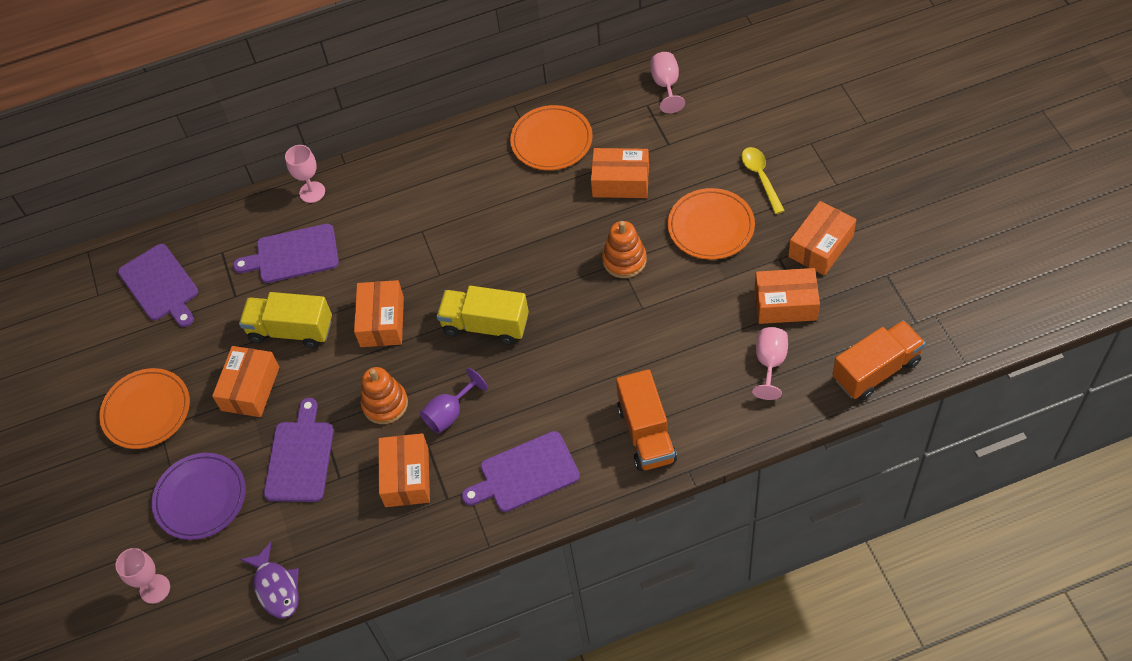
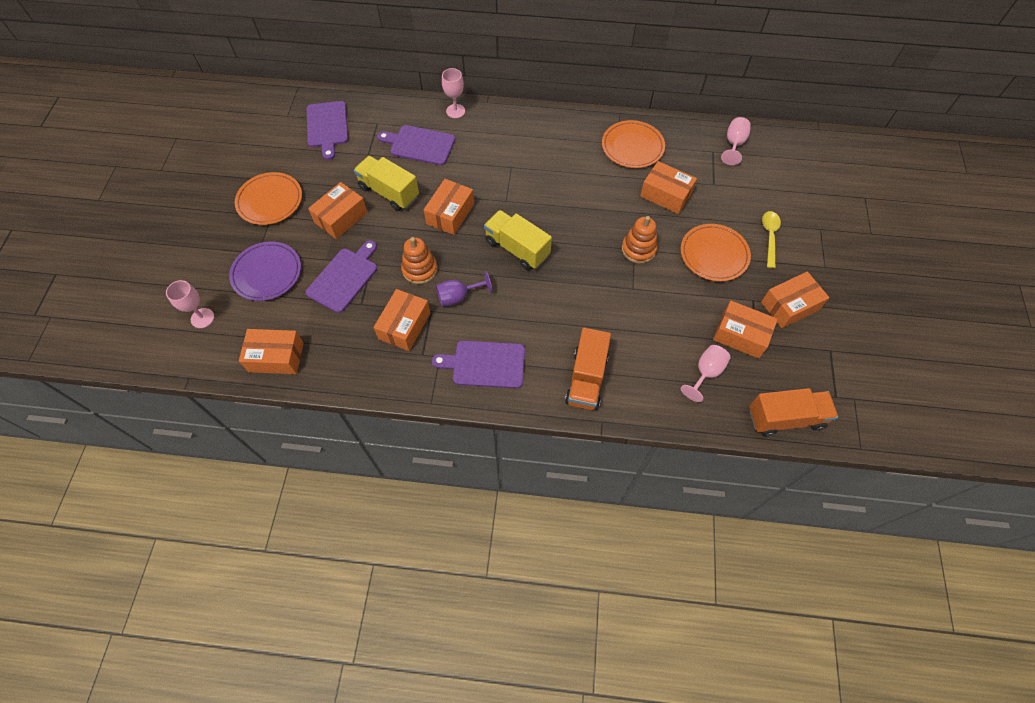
camera: 20 degrees right, 5 degrees up
(276, 587) = (276, 357): purple fish -> orange box

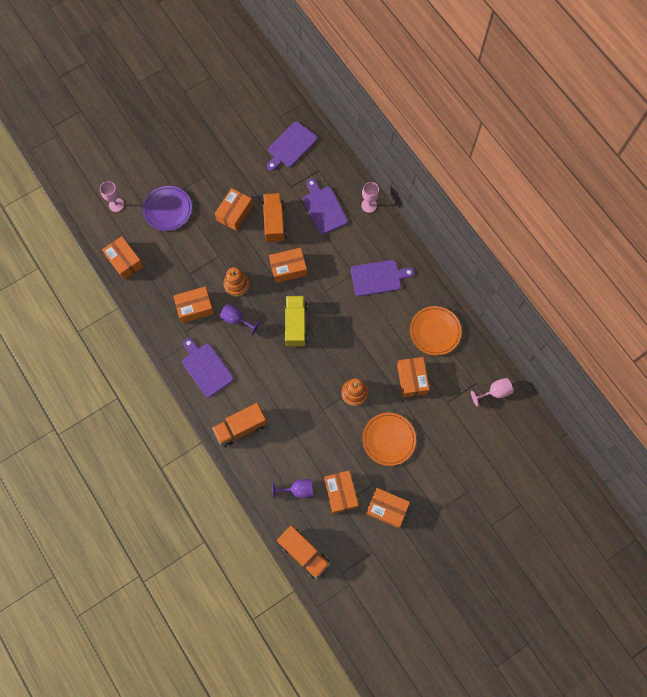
camera: 50 degrees right, 10 degrees up
(270, 201) = (213, 166): orange plate -> none
(341, 217) = (234, 213): orange box -> orange box turned 60 degrees counterclockwise
(344, 278) = (198, 251): purple cutting board -> purple cutting board (378, 278)
(389, 192) = (274, 222): yellow truck -> orange truck
(706, 373) = (298, 490): pink goblet -> purple goblet
(769, 237) = (432, 464): yellow spoon -> none

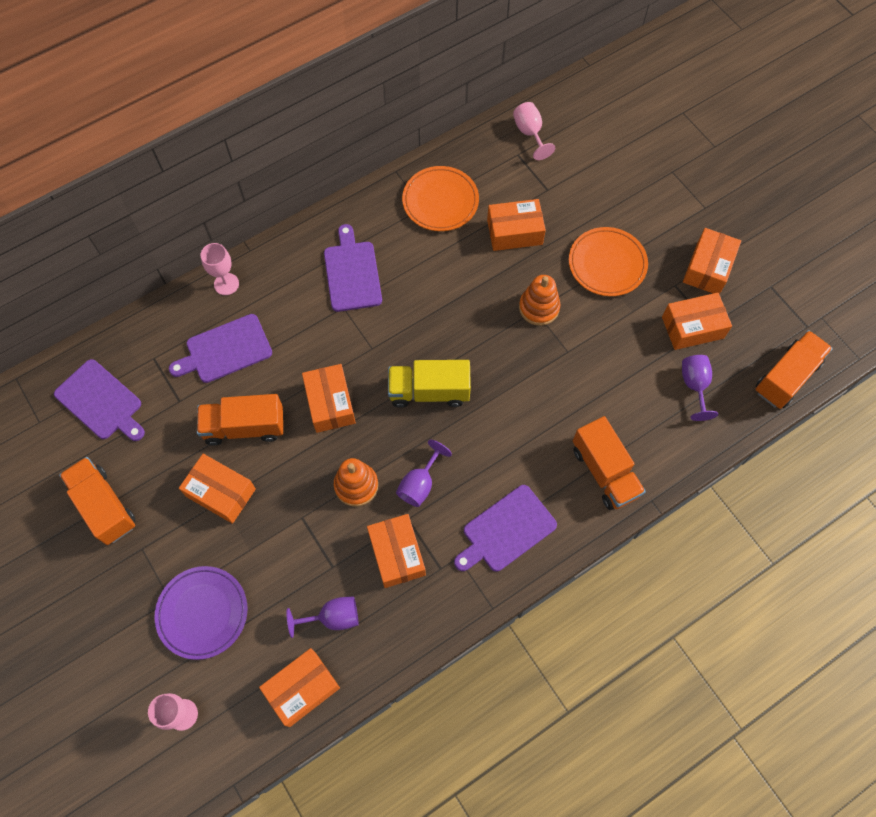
camera: 90 degrees left, 5 degrees down
(161, 275) = (333, 617): none -> purple goblet
(229, 155) = (104, 506): none -> orange truck

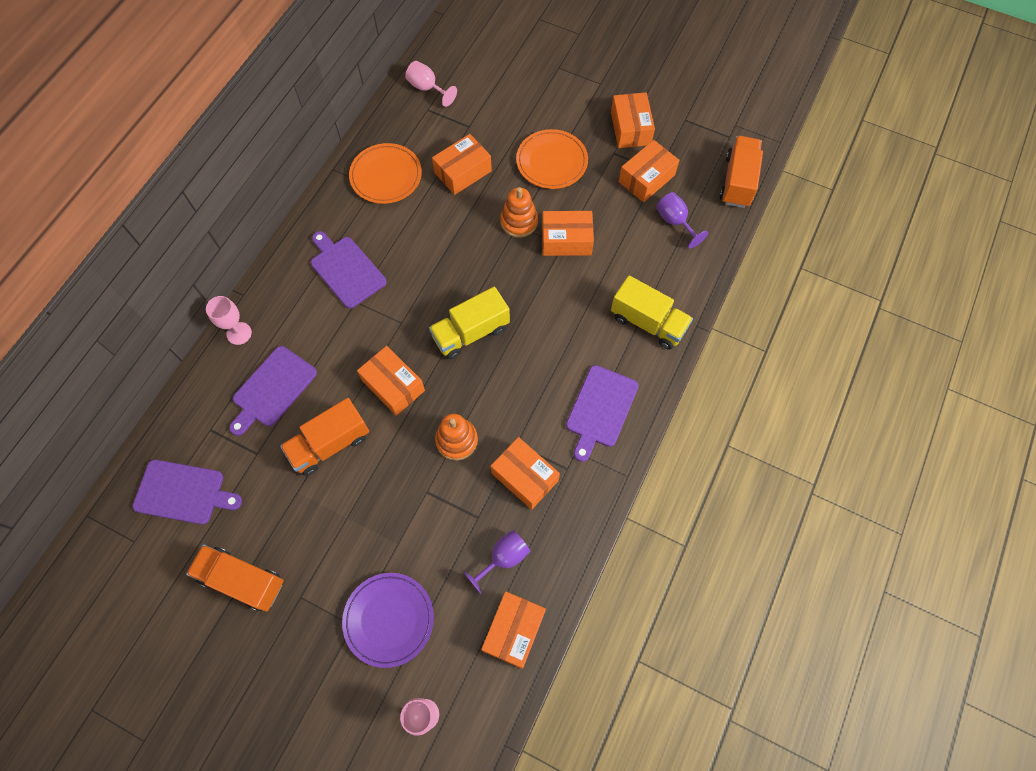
camera: 30 degrees left, 0 degrees up
(221, 492) = (343, 510): orange box -> orange box (566, 240)
(419, 484) = (508, 410): purple goblet -> none
(604, 471) = (648, 322): orange truck -> yellow truck

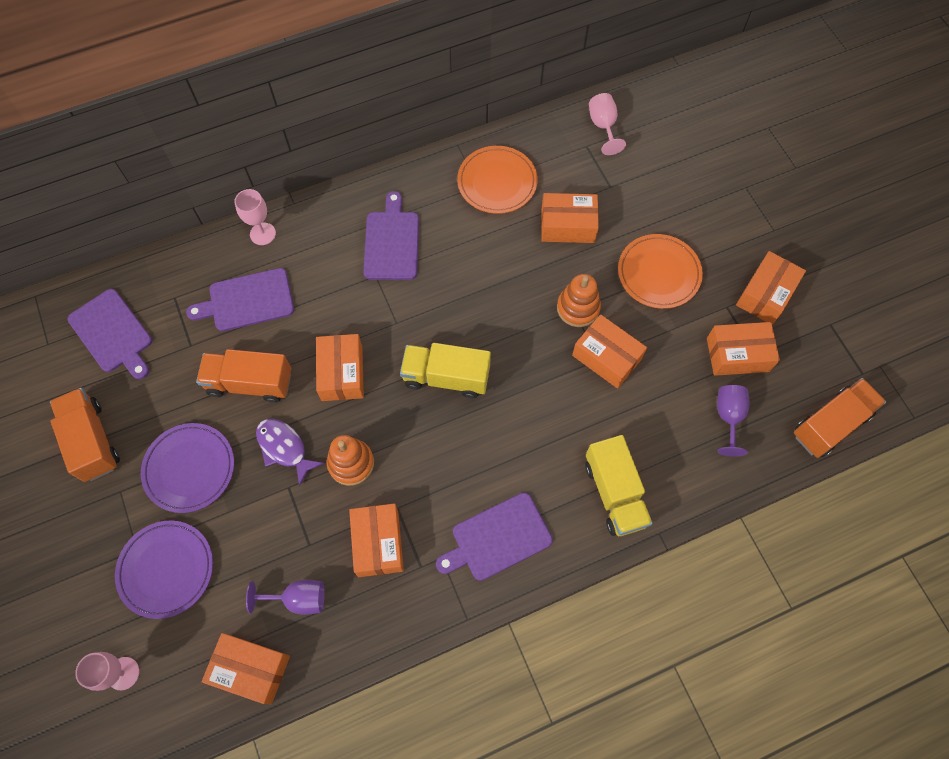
camera: 40 degrees right, 0 degrees up
(340, 538) = (189, 469): none -> purple plate
(399, 468) = (284, 448): none -> purple fish
(514, 631) = (251, 669): orange box -> orange box turned 45 degrees clockwise

